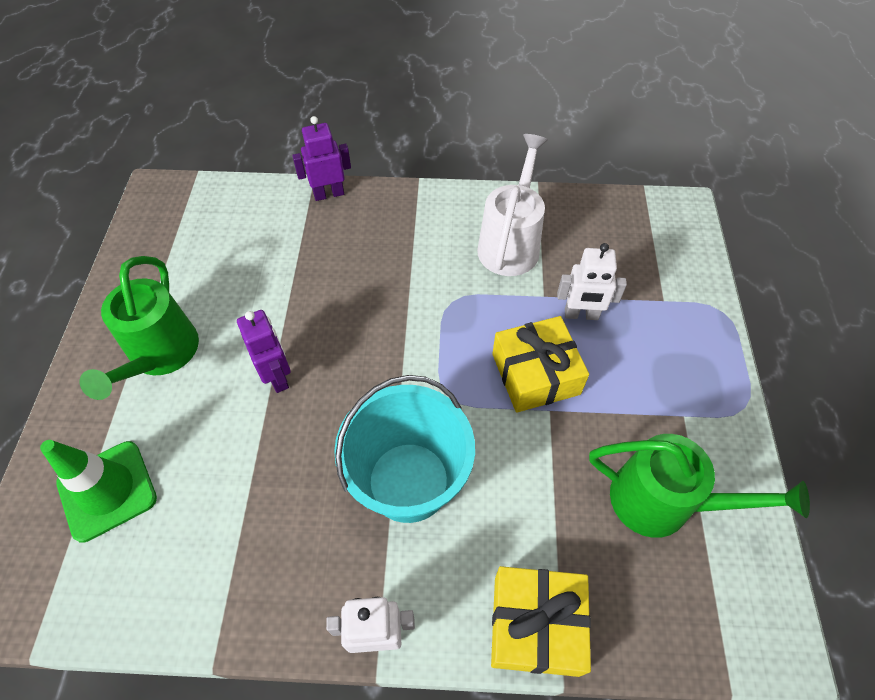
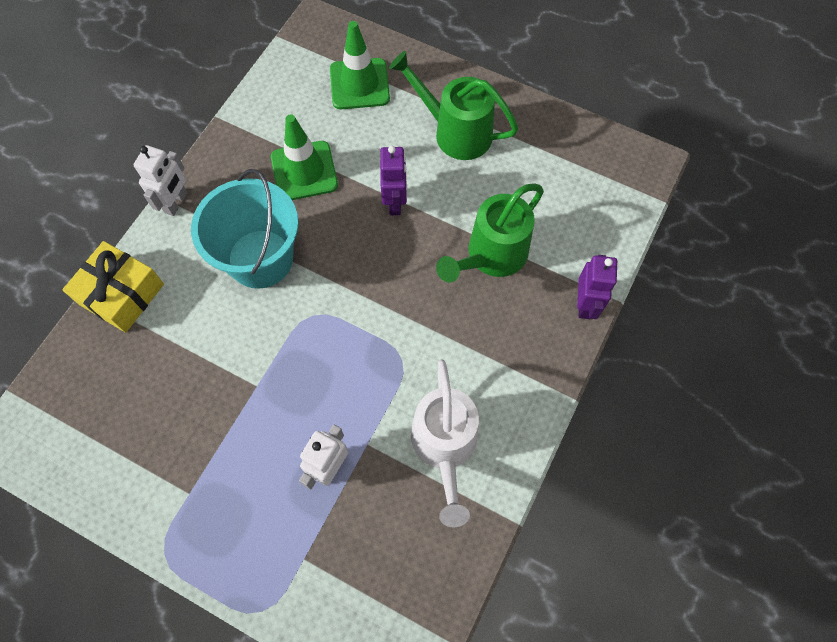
camera: 115 degrees right, 10 degrees up
(268, 493) = (304, 171): none -> green traffic cone
(277, 376) = (395, 202): purple robot -> purple robot turned 90 degrees counterclockwise
(510, 243) = (445, 447): white watering can -> white watering can turned 45 degrees clockwise
(535, 374) = (294, 392): yellow gift -> none
(664, 502) = (137, 428): green watering can -> green watering can (491, 257)

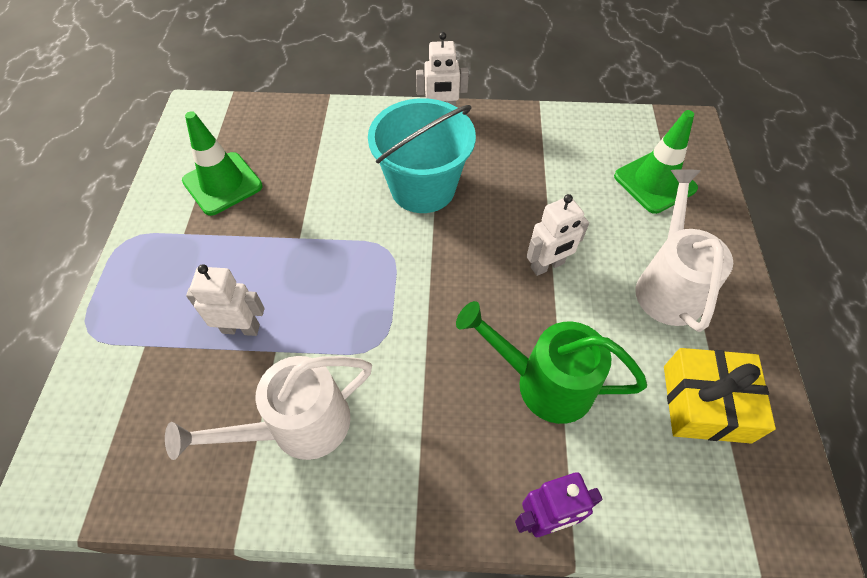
camera: 65 degrees right, 10 degrees down
(122, 294) = (341, 116): yellow gift -> yellow gift (705, 403)
(304, 171) = (530, 181): green traffic cone -> green traffic cone (222, 184)
(395, 202) = (547, 266): purple robot -> white robot
(454, 132) = (667, 284): green watering can -> white watering can

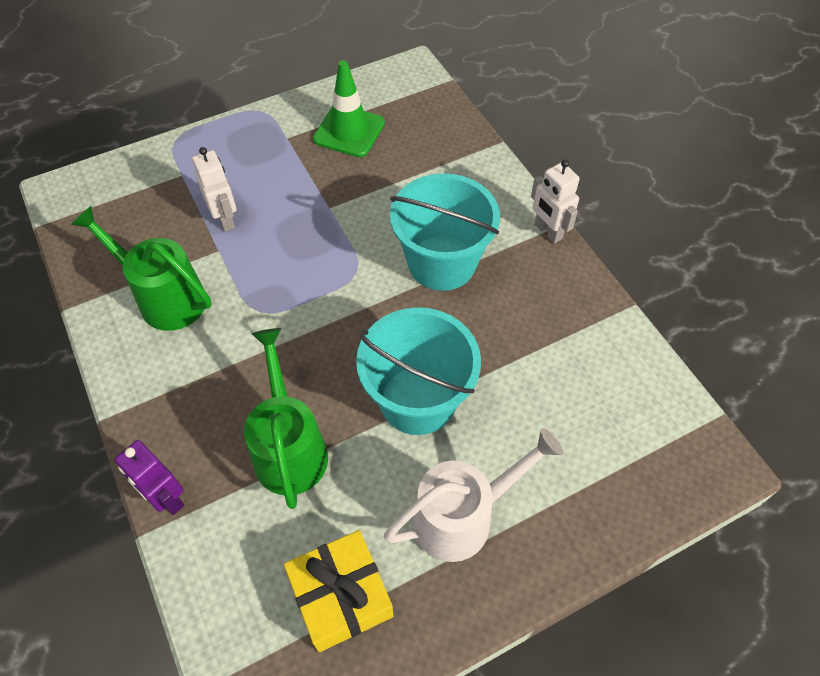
camera: 60 degrees right, 0 degrees up
(297, 427) = (164, 297): white watering can -> green watering can
(547, 266) = (417, 400): white robot -> turquoise bucket
(654, 182) = (597, 457): green traffic cone -> none

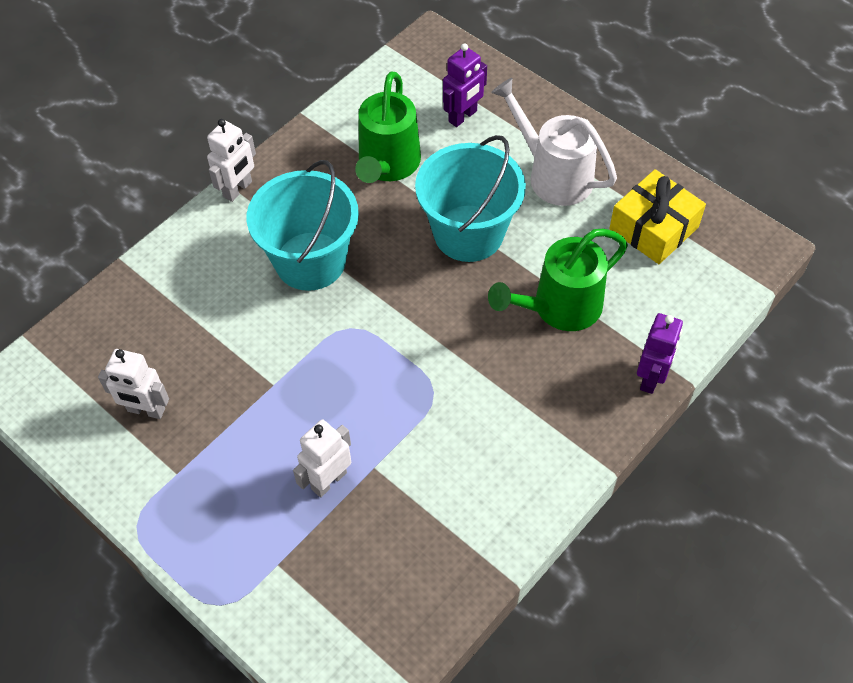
camera: 110 degrees left, 0 degrees up
(164, 297) = (456, 489): green watering can -> green watering can (387, 166)
(349, 131) = (146, 410): green traffic cone -> white robot
(583, 454) = (463, 116): none -> purple robot

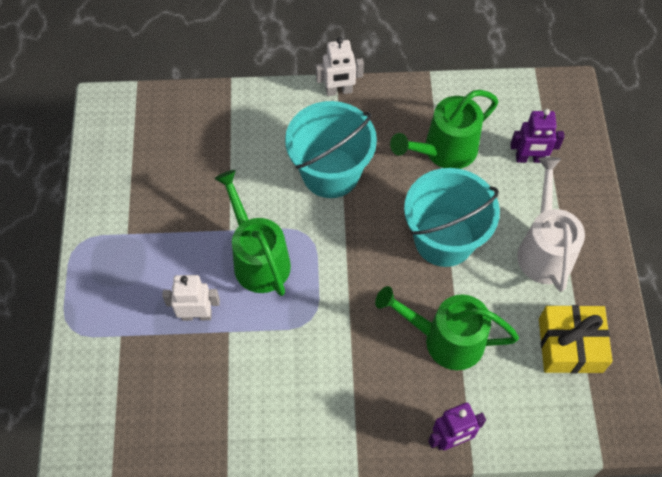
camera: 45 degrees right, 5 degrees up
(146, 410) = (150, 182): white robot -> none
(328, 385) = (257, 258): none -> green watering can

